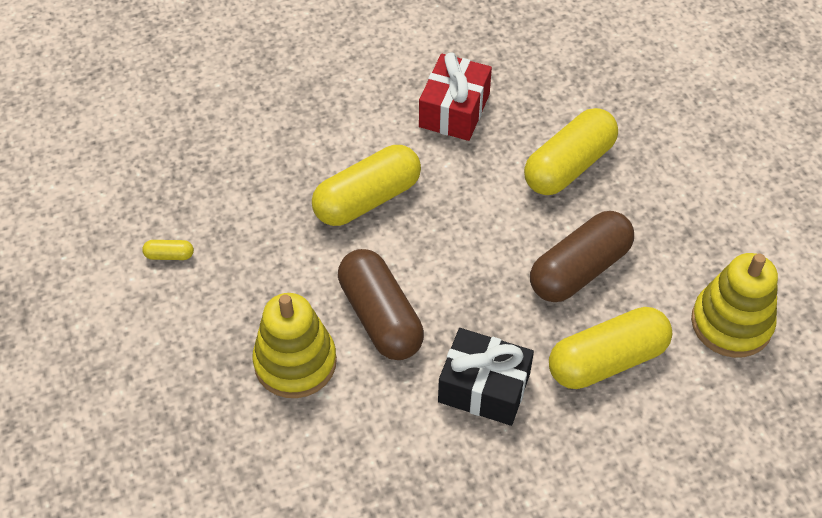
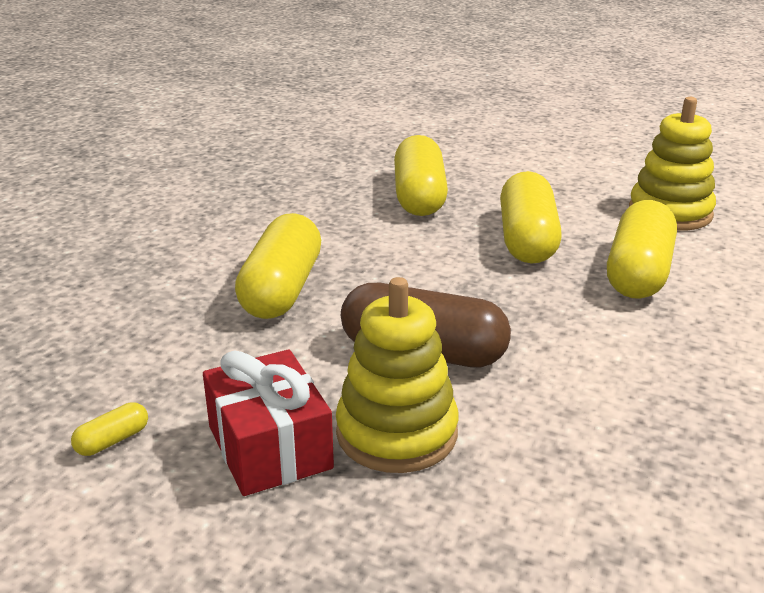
camera: 45 degrees left, 25 degrees down
(454, 110) = (276, 210): red gift -> red gift (269, 447)
(484, 388) = (589, 341): black gift -> none
(579, 269) = (527, 240): brown capsule -> yellow capsule

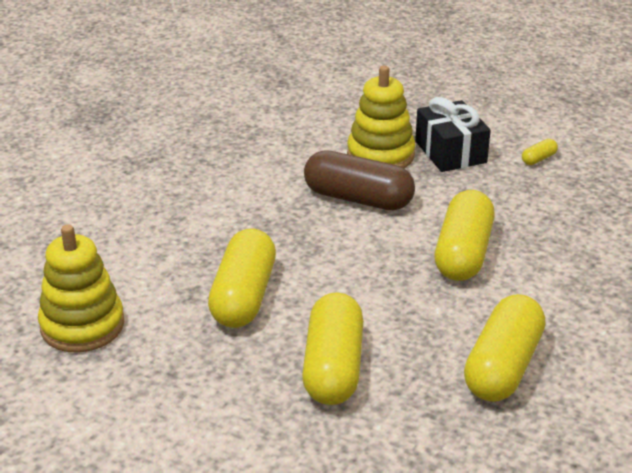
camera: 175 degrees left, 5 degrees up
(269, 447) = (450, 152): red gift -> black gift
(638, 273) = (168, 254): yellow capsule -> yellow capsule (502, 366)

